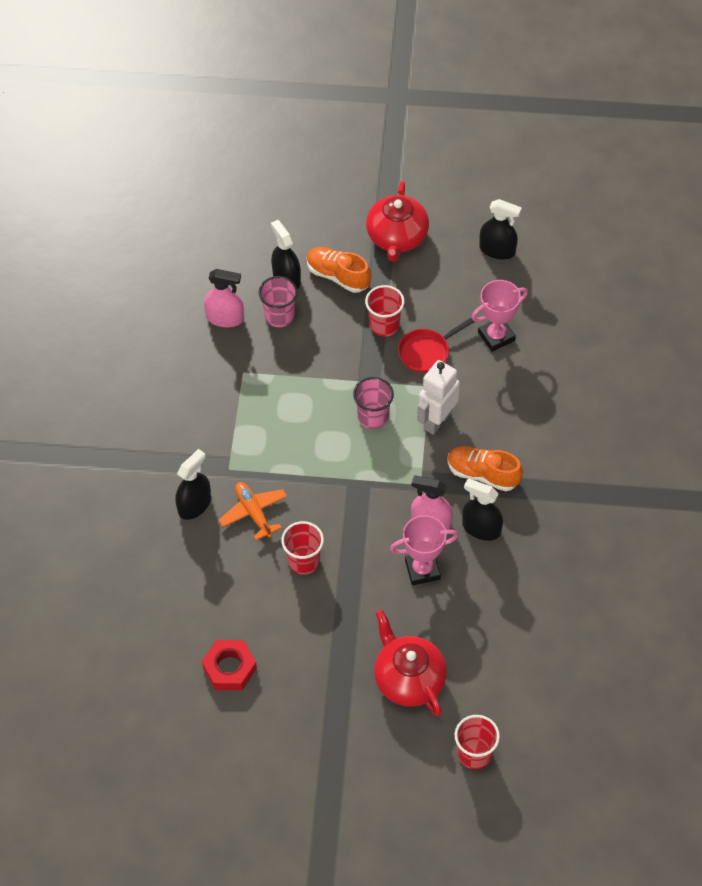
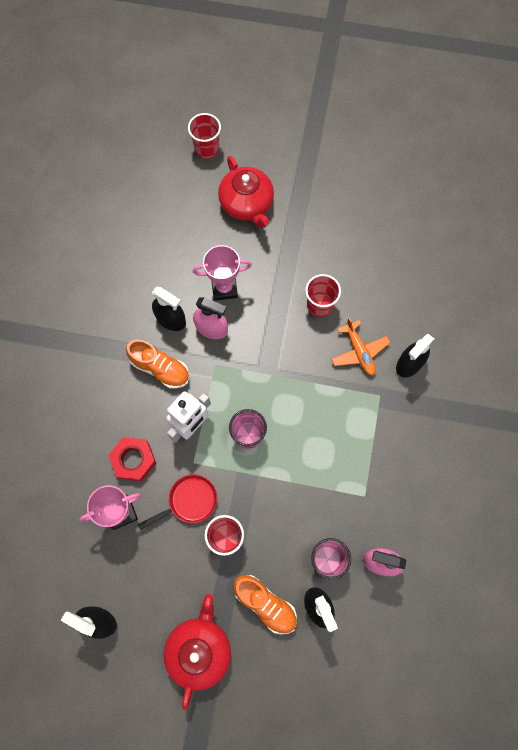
camera: 175 degrees left, 15 degrees up
(229, 668) = (382, 224): red nut -> red nut (133, 460)

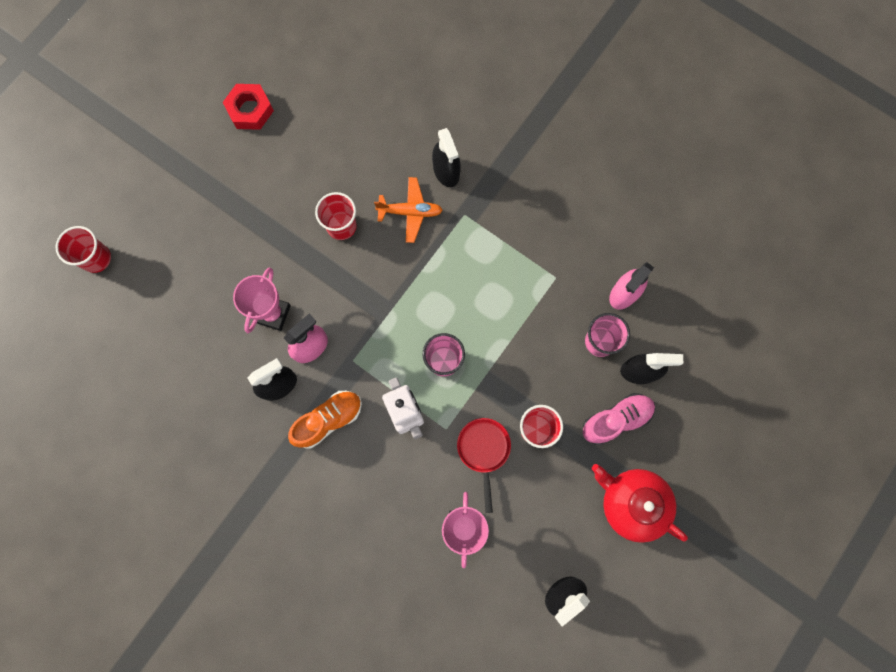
camera: 65 degrees left, 5 degrees up
(133, 460) = (414, 490): red nut -> red nut (250, 110)
(247, 204) = (188, 246): red teapot -> none
(265, 604) = (616, 420): orange shoe -> pink shoe

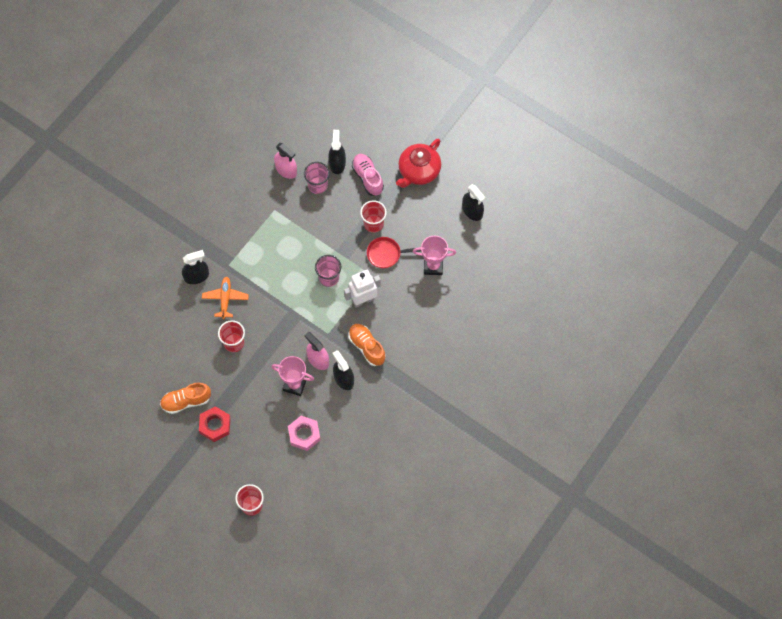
camera: 90 degrees left, 10 degrees down
(195, 329) = (304, 434): none -> pink nut
(250, 110) = (143, 407): red nut -> red nut (215, 425)
(255, 165) = (186, 401): none -> orange shoe

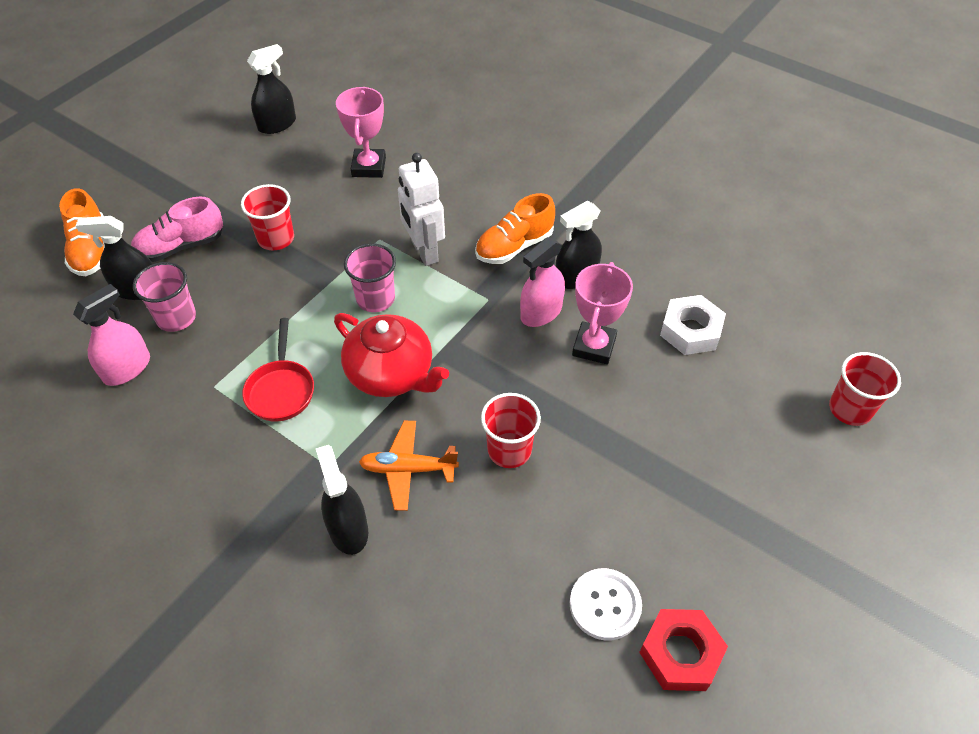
camera: 90 degrees left, 15 degrees down
(156, 380) = (605, 605): none -> white button
(186, 401) = (650, 538): orange shoe -> orange shoe (91, 250)
(215, 425) = (697, 479): red nut -> red nut (680, 653)
(304, 434) = (691, 330): pink nut -> white nut
(386, 254) = (339, 222): red pan -> red pan (281, 390)
(418, 171) = (187, 183): red teapot -> red teapot (391, 374)

